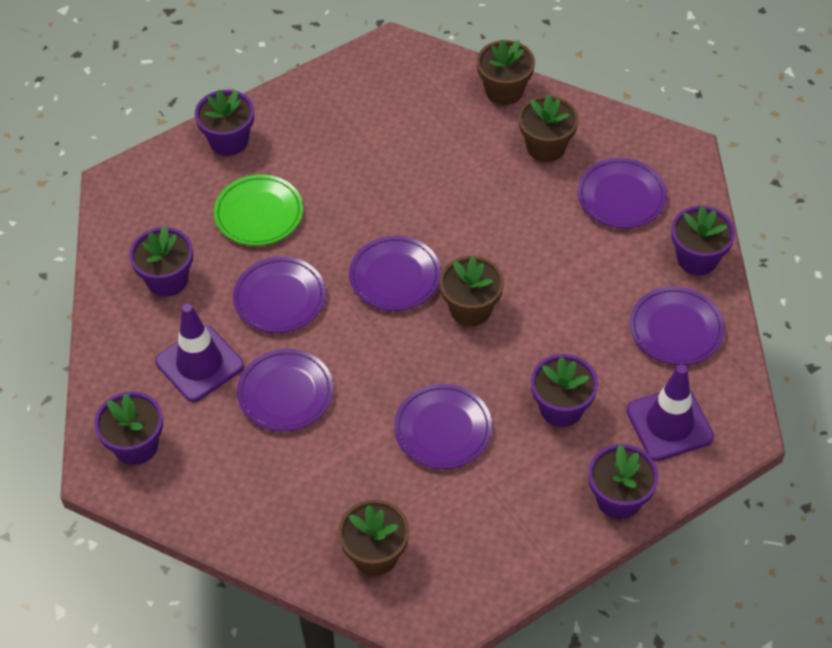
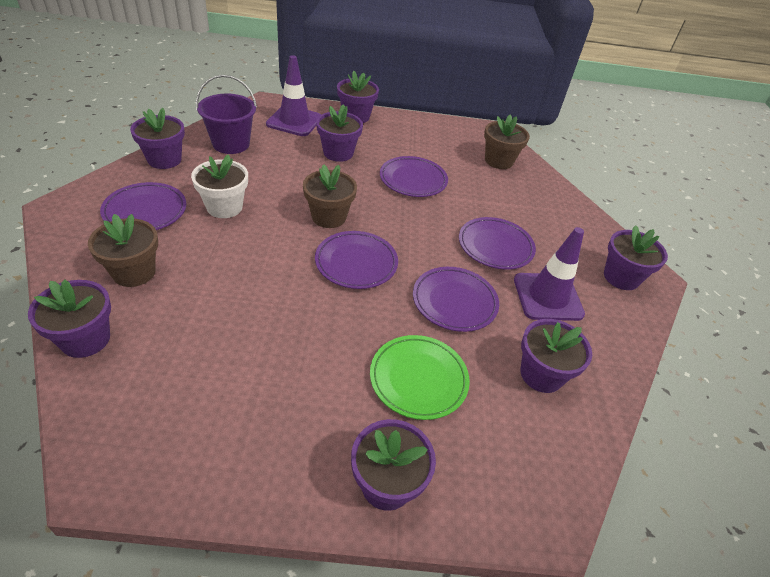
camera: 150 degrees left, 10 degrees down
(504, 91) = (85, 339): brown flower pot -> purple flower pot
(569, 249) = (224, 207): none -> white flower pot
(676, 329) = (231, 144): purple plate -> purple bucket

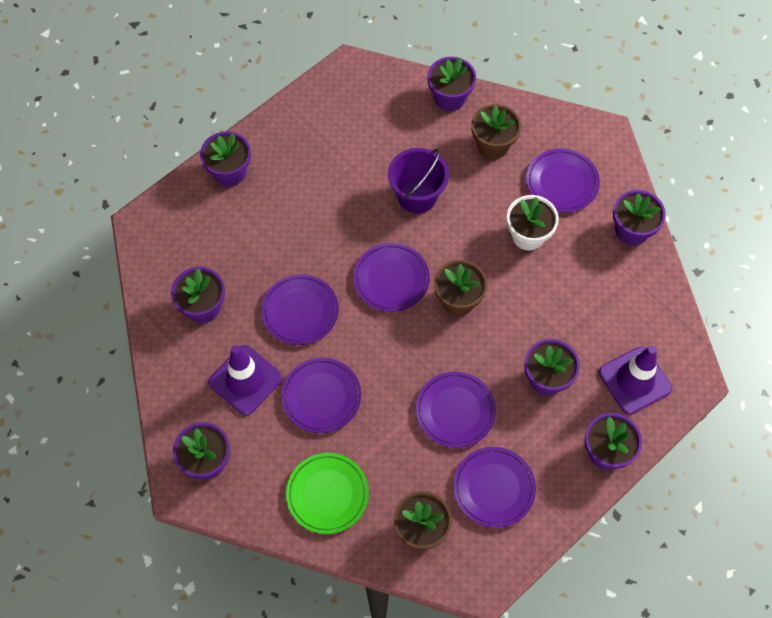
camera: 140 degrees right, 20 degrees up
(231, 144) = (626, 296): purple bucket -> purple bucket (417, 196)
(418, 379) = (268, 236): green plate -> green plate (327, 494)
(435, 145) = (494, 488): none -> purple plate

